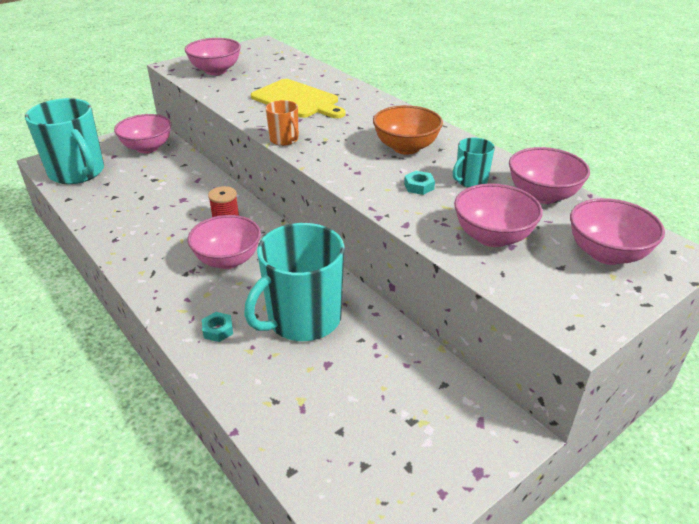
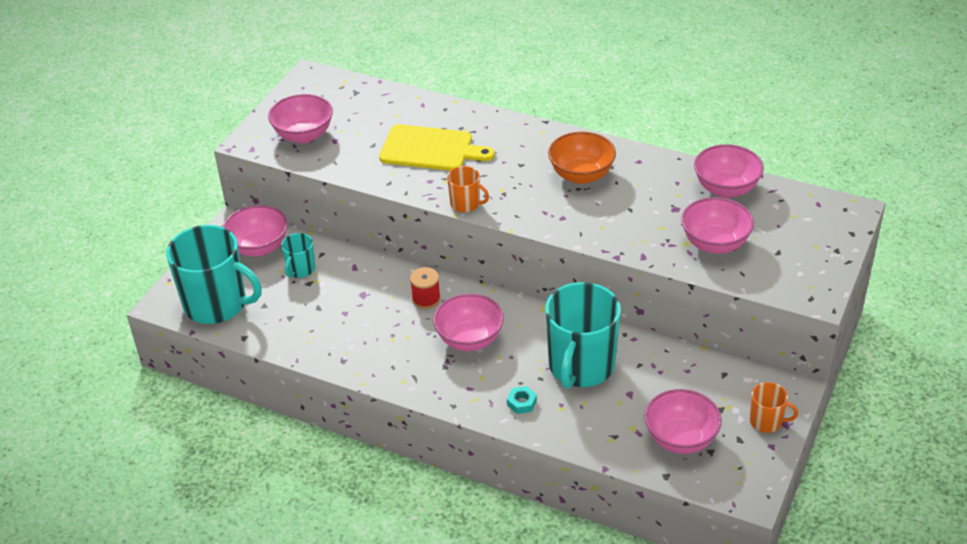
camera: 25 degrees left, 5 degrees up
(419, 186) = (625, 215): turquoise nut -> none
(456, 459) = (766, 421): none -> orange mug
(470, 180) = (661, 193): turquoise mug -> turquoise mug (300, 269)
(606, 254) = (802, 228): pink bowl -> pink bowl (680, 439)

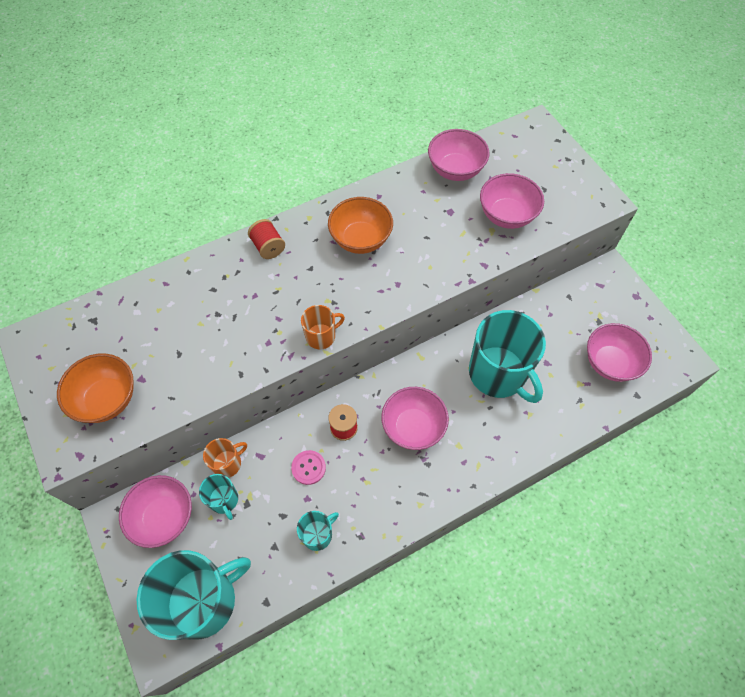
camera: 55 degrees left, 20 degrees up
(303, 135) = (107, 399): pink bowl -> orange bowl
(321, 335) = (318, 534): none -> turquoise mug
(371, 299) = (308, 468): none -> pink button
(431, 149) = (229, 315): yellow cutting board -> none
(514, 133) = (268, 247): none -> red spool
(521, 403) = (505, 437): turquoise nut -> none
(766, 421) = (627, 304): orange mug -> orange mug (228, 463)

